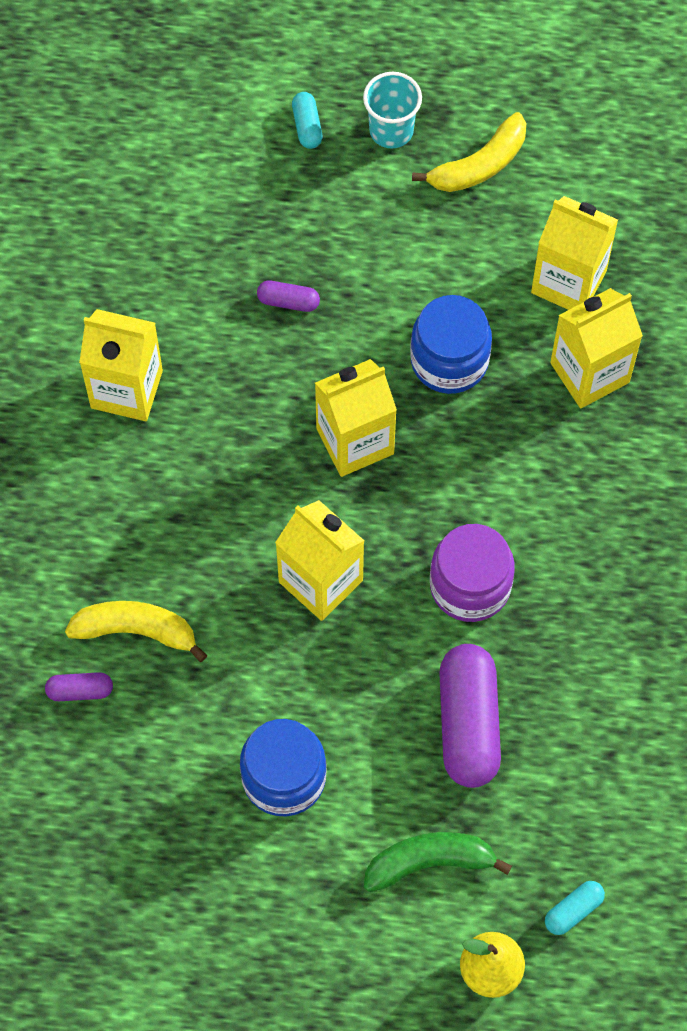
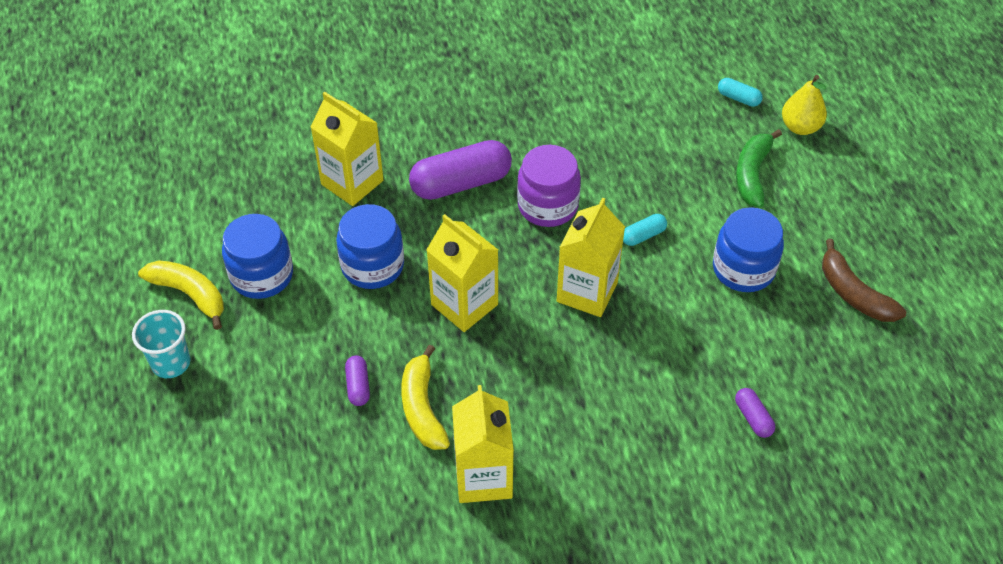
camera: 110 degrees left, 15 degrees down
(136, 630) = (686, 396): yellow banana -> yellow banana (422, 408)
(196, 893) = (853, 293): none -> brown banana
(307, 126) = (181, 426): turquoise capsule -> turquoise capsule (643, 235)
(429, 862) = (752, 174): green banana -> green banana turned 45 degrees clockwise
(468, 723) = (647, 180): purple capsule -> purple capsule (461, 183)
(479, 242) = (262, 275): none -> blue jar
(568, 282) = (280, 213): yellow carton -> none

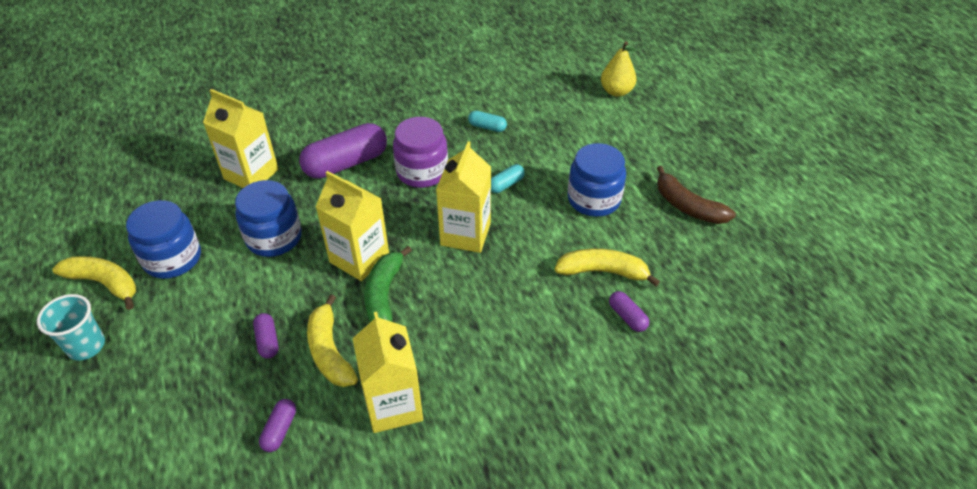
camera: 10 degrees left, 5 degrees down
(364, 484) = (280, 430): none -> purple capsule
(736, 360) = (603, 271): none -> yellow banana
(738, 98) = (564, 77): turquoise capsule -> turquoise capsule (487, 127)
(752, 174) = (586, 129): green banana -> green banana (384, 295)

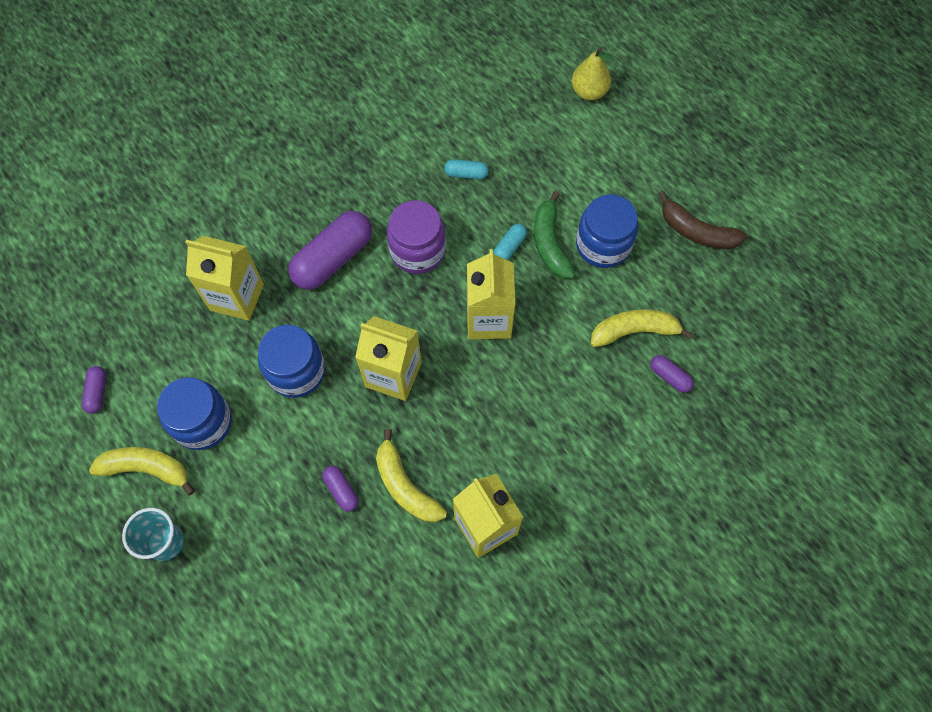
camera: 15 degrees left, 20 degrees up
(280, 430) = (392, 578): purple capsule -> purple capsule (97, 392)
(384, 295) = (433, 411): green banana -> green banana (550, 243)

